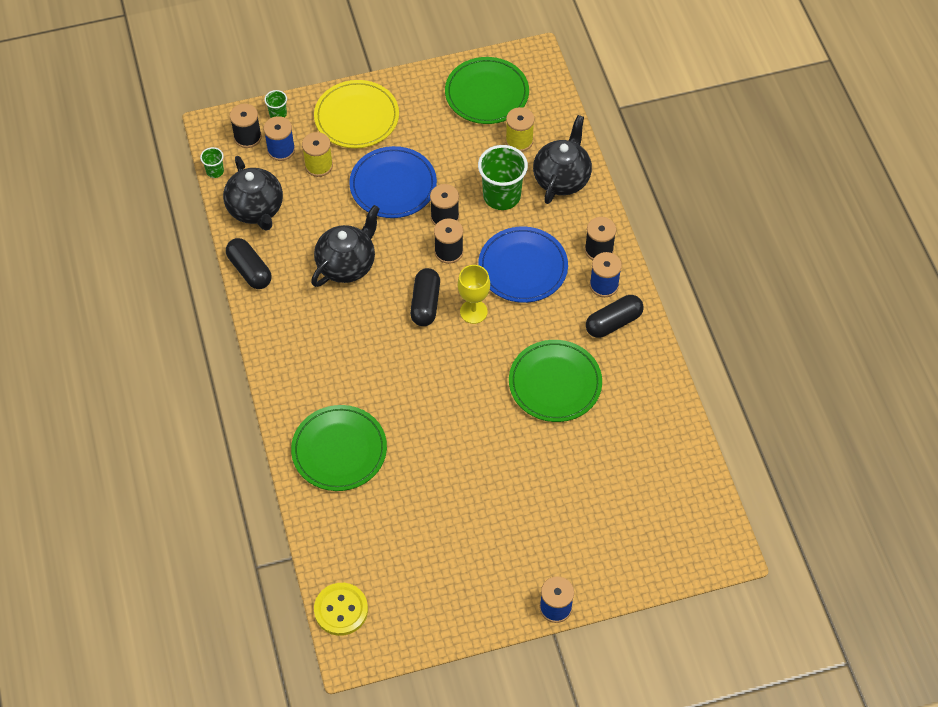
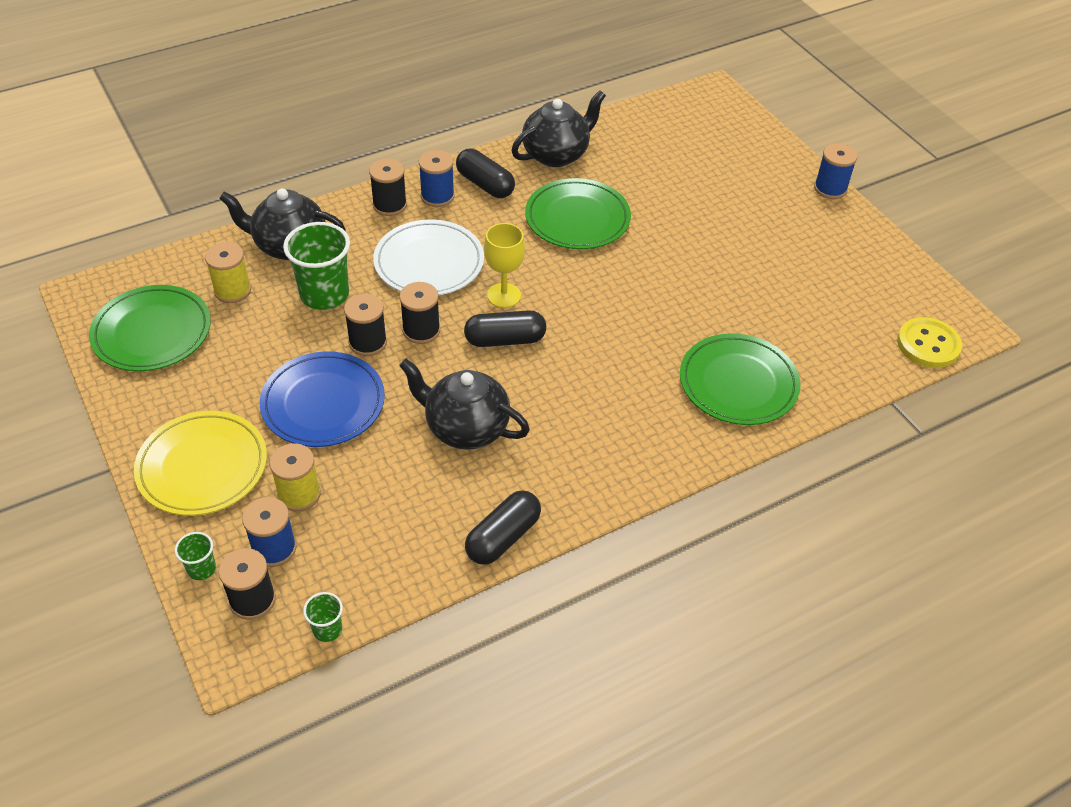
camera: 105 degrees left, 10 degrees down
(256, 209) = (393, 555): black teapot -> black teapot (556, 154)
(523, 267) = (429, 262): blue plate -> white plate

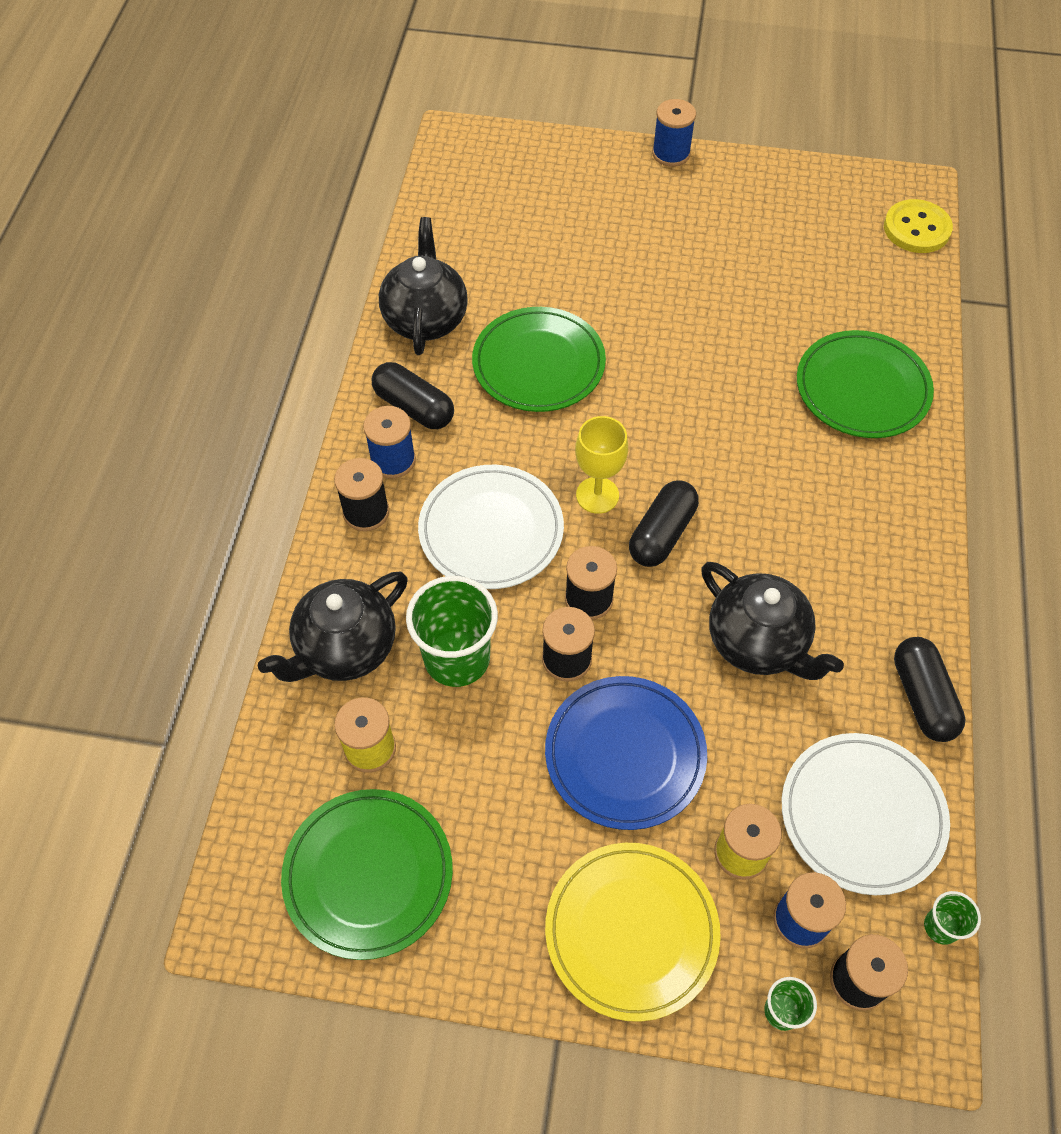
camera: 50 degrees left, 10 degrees up
(379, 545) = (862, 815): none -> white plate
(465, 428) = (758, 643): black teapot -> black teapot turned 105 degrees counterclockwise
(485, 184) = (414, 407): black capsule -> black capsule turned 45 degrees clockwise

